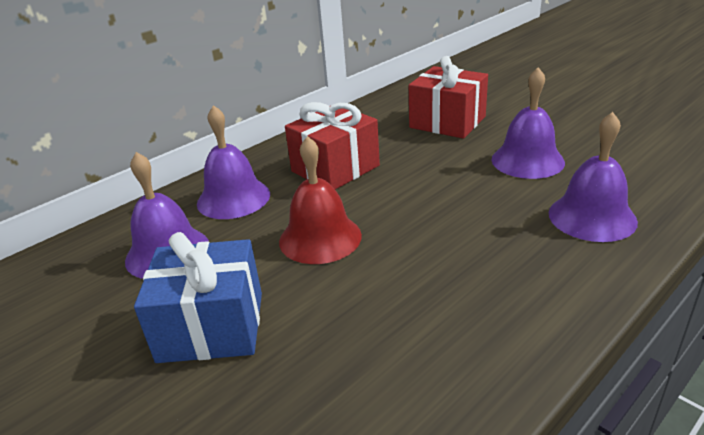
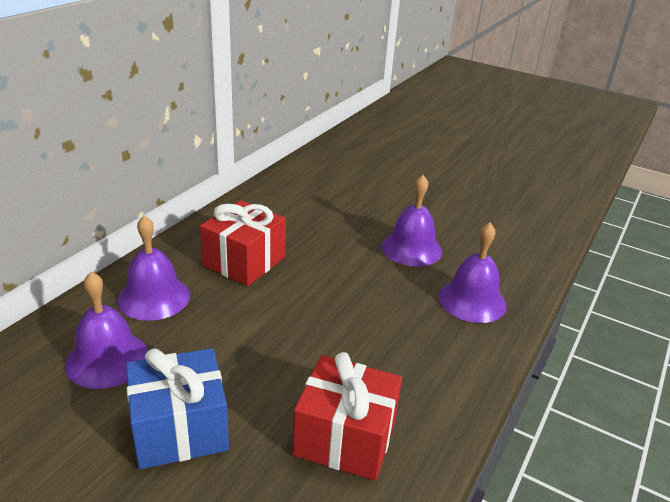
camera: 20 degrees left, 0 degrees up
(320, 238) = (252, 334): red bell -> none
(447, 122) = (334, 209): red gift -> red gift (345, 438)

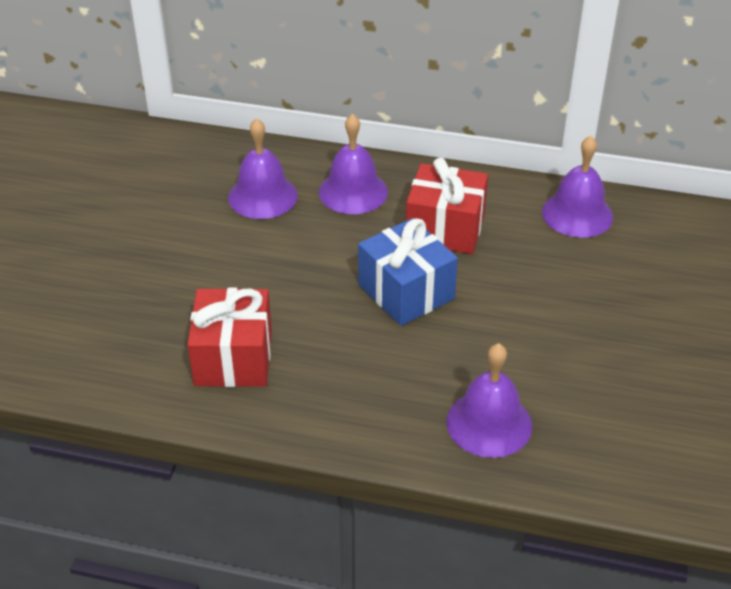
camera: 75 degrees right, 10 degrees up
(180, 429) = (206, 260): blue gift -> blue gift (406, 292)
(411, 248) = (564, 353): purple bell -> purple bell (577, 214)

